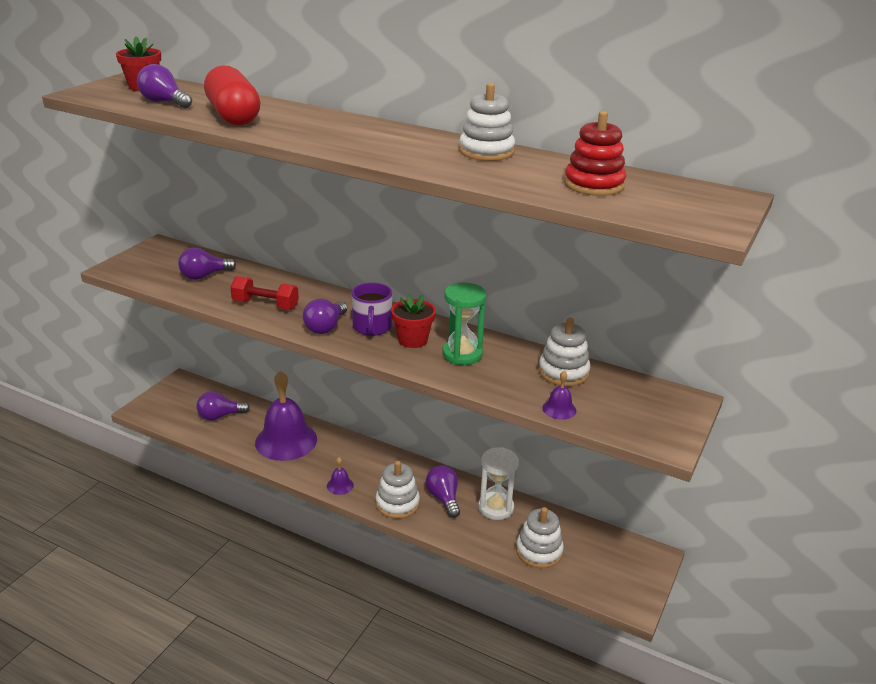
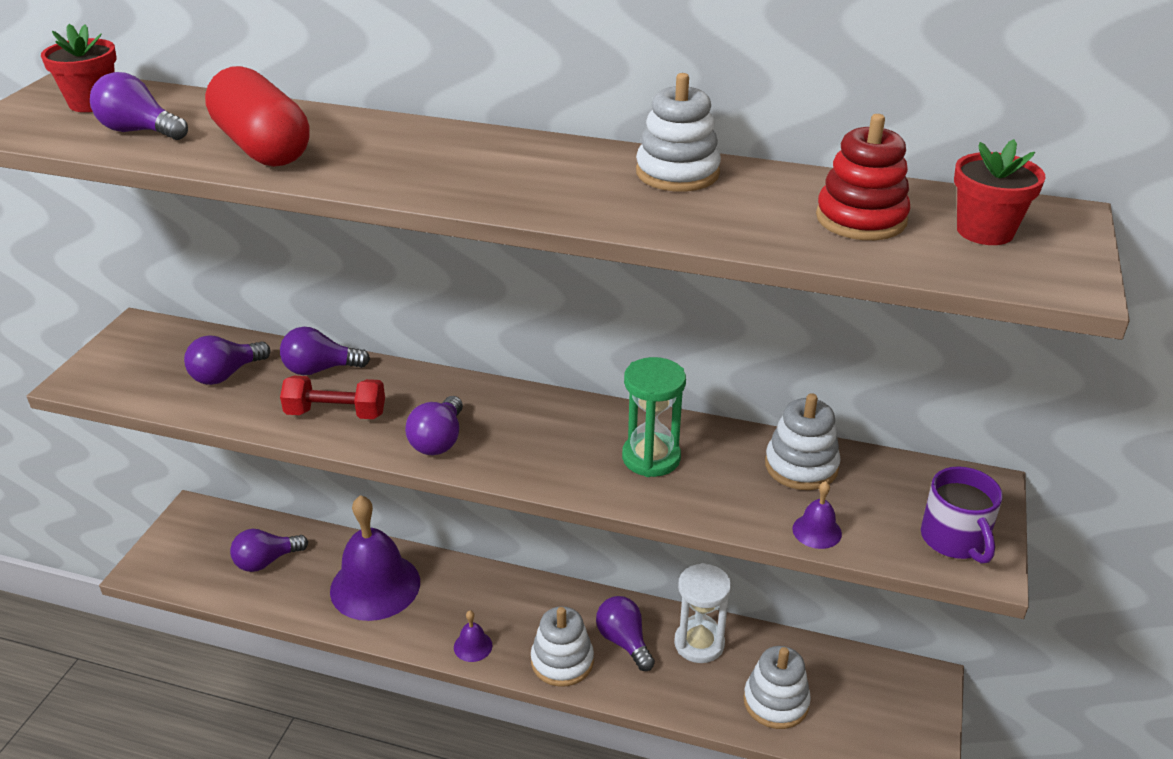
camera: 10 degrees left, 5 degrees up
(264, 280) = (320, 369): none -> purple light bulb
(372, 327) = (507, 430): purple mug -> purple mug (955, 540)
(412, 340) = (573, 444): red flower pot -> red flower pot (985, 231)

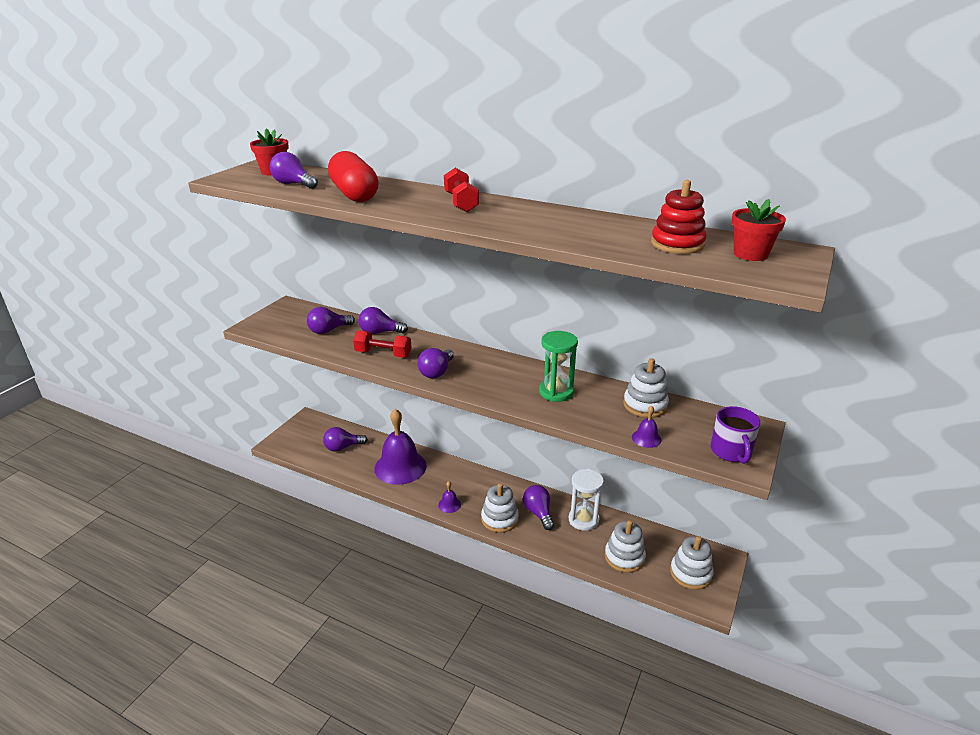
camera: 10 degrees right, 5 degrees down
(464, 153) = (461, 203): none -> red dumbbell
(677, 173) = (577, 218): white stacking toy -> white stacking toy (690, 573)

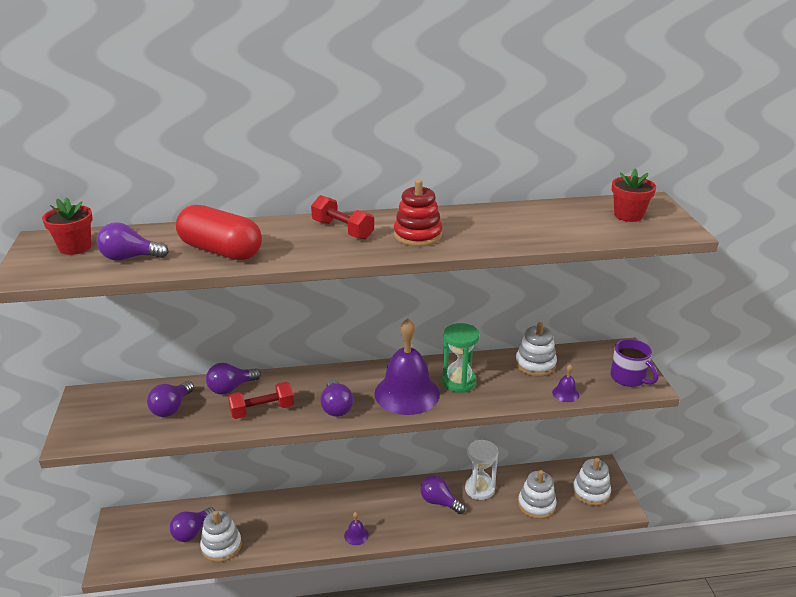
camera: 35 degrees left, 0 degrees up
(400, 467) = (274, 522): purple bell -> purple bell (407, 393)
(499, 519) = (412, 525): white stacking toy -> white stacking toy (221, 546)
(677, 244) = (571, 221): red stacking toy -> red stacking toy (417, 235)

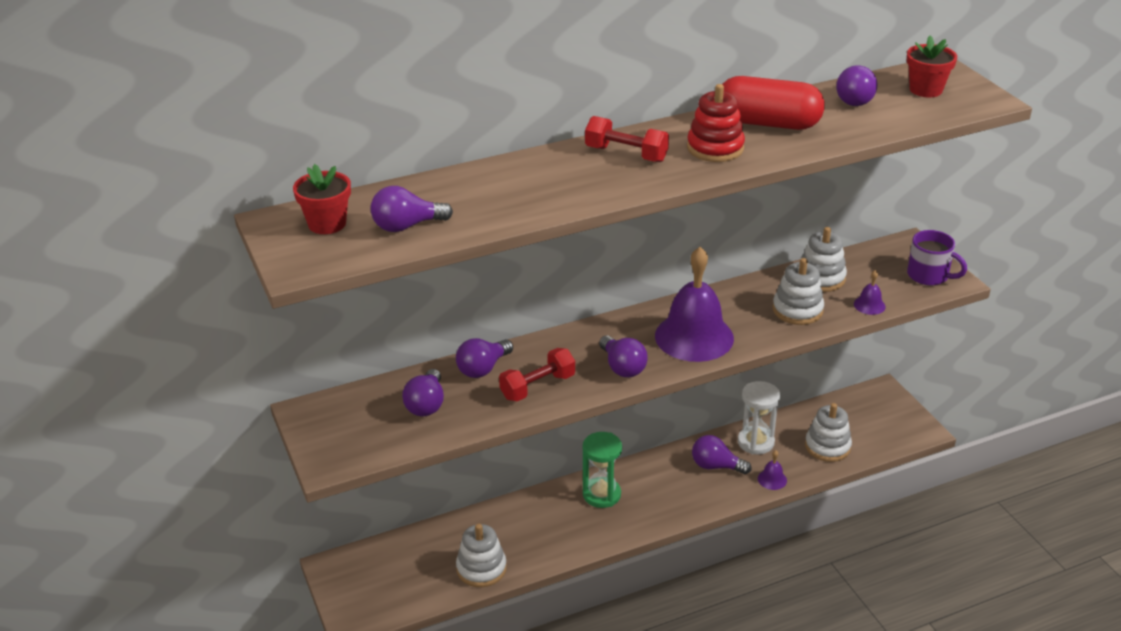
camera: 15 degrees left, 5 degrees up
(192, 532) = (435, 561): purple light bulb -> purple light bulb (856, 99)
(220, 251) = (506, 201): red capsule -> red capsule (768, 123)
(356, 535) = (636, 522): purple bell -> purple bell (772, 479)
(459, 382) = (746, 313): green hourglass -> green hourglass (601, 494)
(591, 492) = (882, 420): white stacking toy -> white stacking toy (797, 310)

